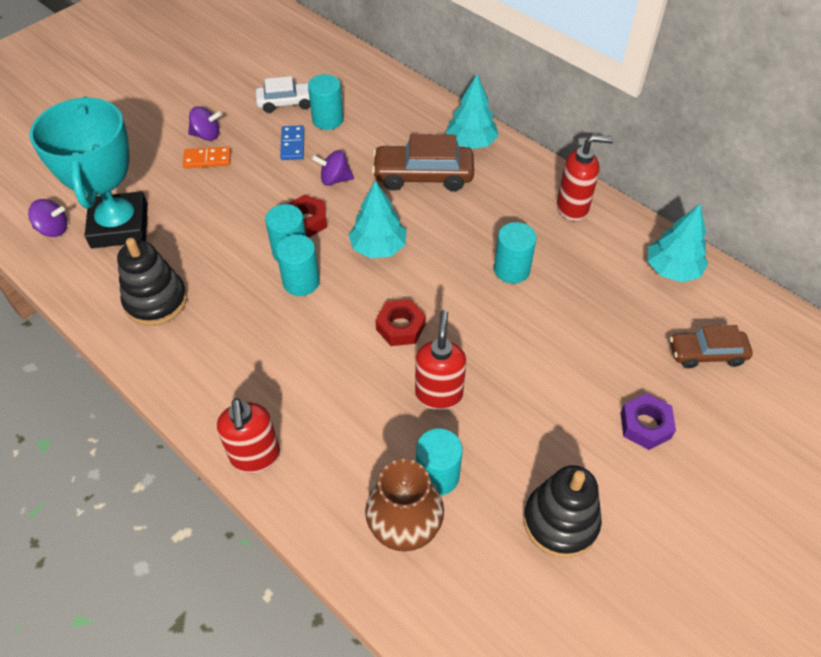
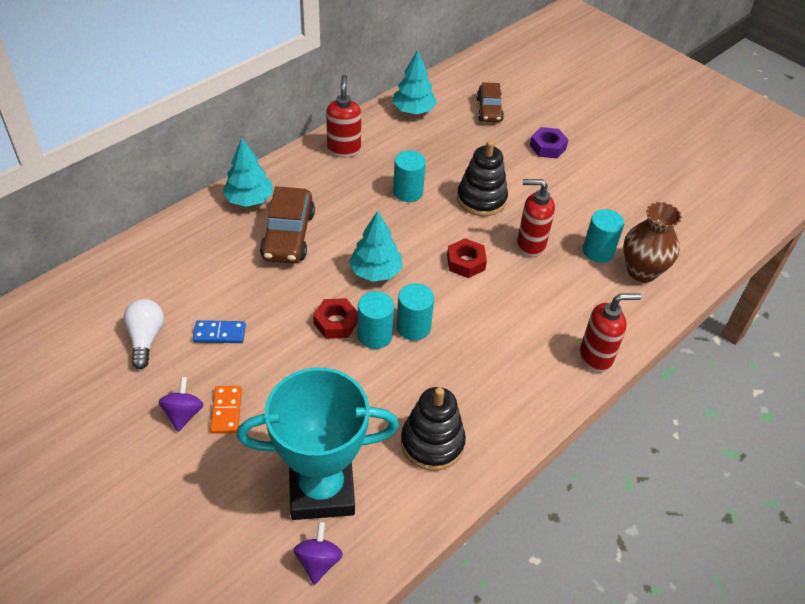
camera: 90 degrees left, 5 degrees down
(287, 103) = (146, 339): white car -> white light bulb
(327, 120) = (186, 303): turquoise cylinder -> none
(335, 179) = (281, 300): purple spinning top -> none
(560, 521) = (623, 195): black stacking toy -> black stacking toy (481, 199)

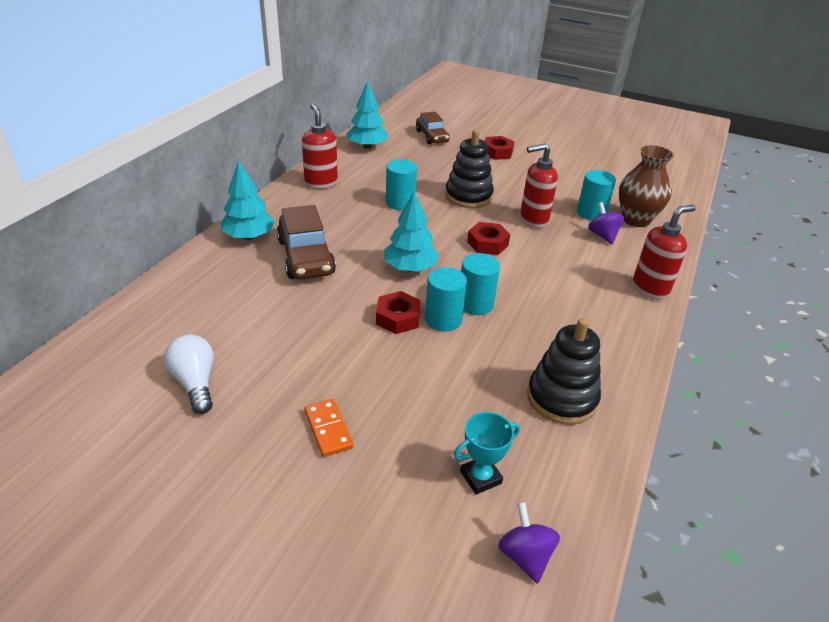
camera: 20 degrees left, 10 degrees down
(183, 414) = (279, 446): purple spinning top -> purple spinning top (602, 235)
(219, 333) = (279, 357): blue domino -> none
(321, 489) = (480, 477): turquoise trophy -> turquoise trophy, size x0.42
(547, 147) = (497, 152): purple nut -> red nut

